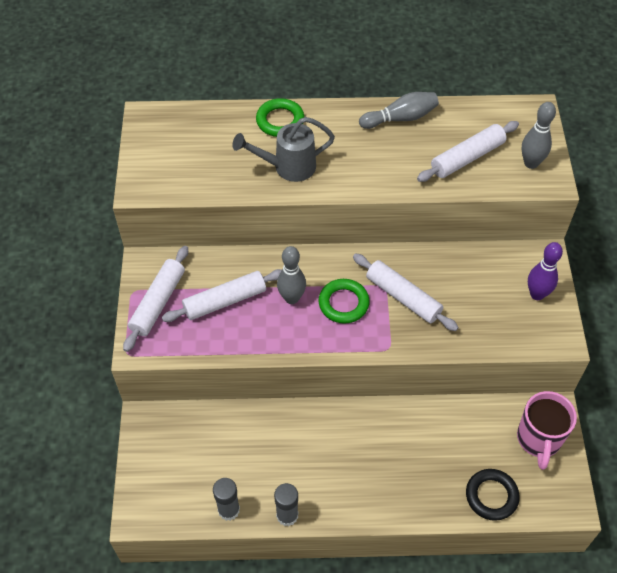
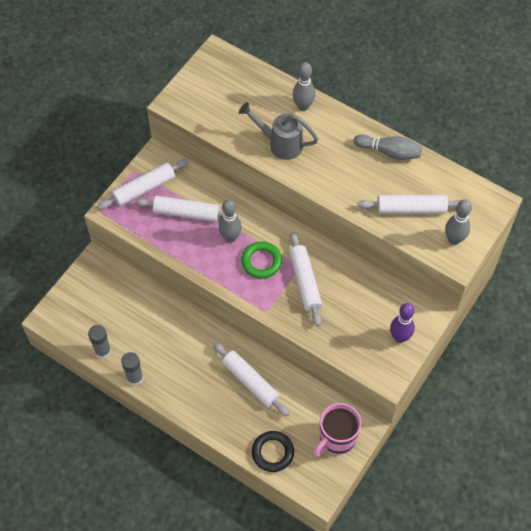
camera: 35 degrees right, 5 degrees up
(280, 121) = (303, 106): green ring -> grey bowling pin
(410, 439) = (250, 382): none -> white rolling pin

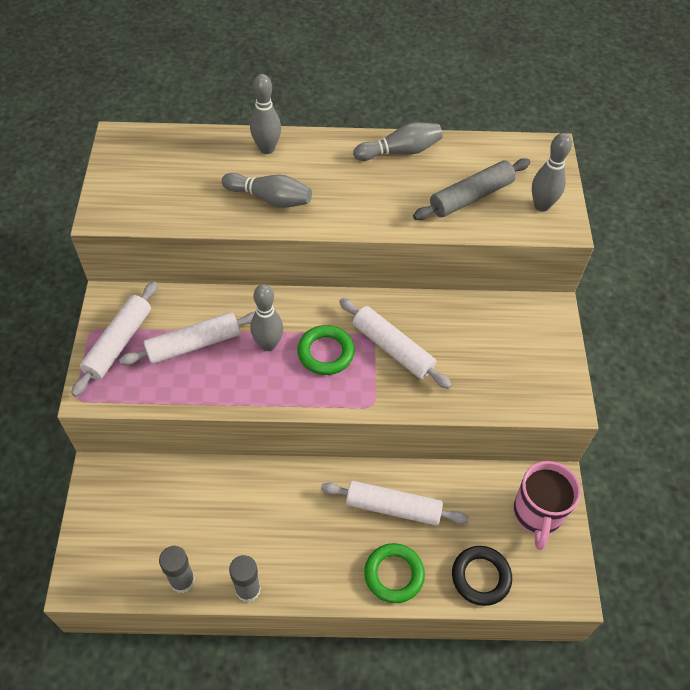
camera: 35 degrees left, 5 degrees down
(222, 420) = (394, 574): none -> green ring
(280, 143) = (270, 198): grey watering can -> grey bowling pin
(399, 337) = (542, 352): purple bowling pin -> none
(411, 209) = (471, 197): white rolling pin -> grey rolling pin

